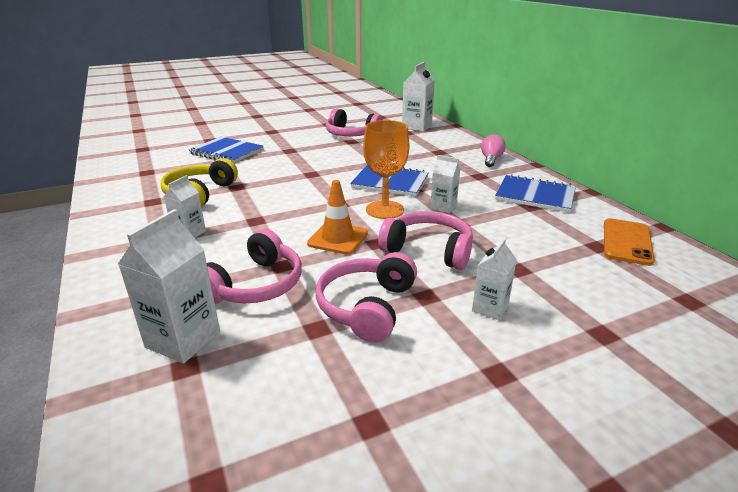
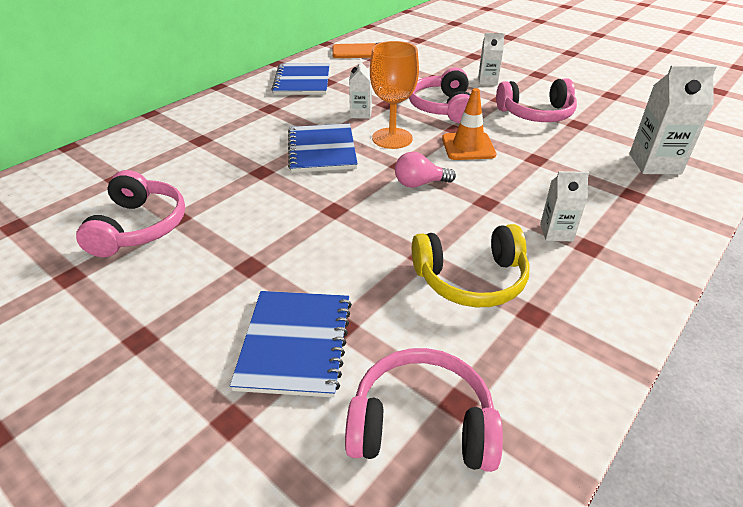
camera: 115 degrees left, 10 degrees up
(255, 285) = (572, 160): pink headphones -> pink headphones (421, 424)
(416, 126) = (81, 176): white carton -> none
(491, 159) = (215, 108): pink light bulb -> pink light bulb (419, 184)

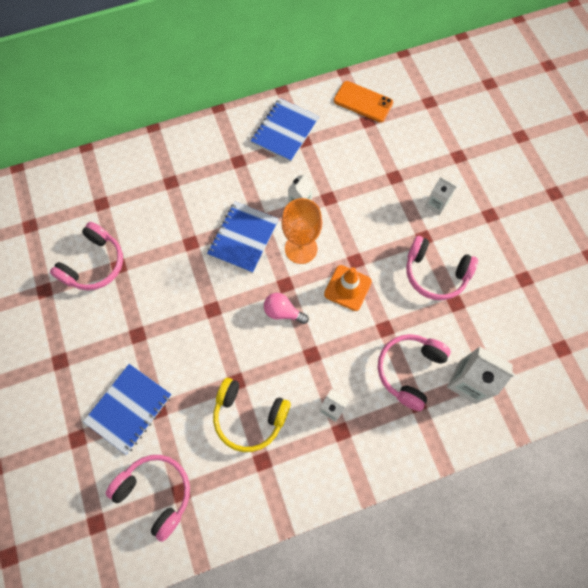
camera: 30 degrees right, 30 degrees up
(443, 107) = (368, 226): pink headphones -> pink headphones (409, 370)

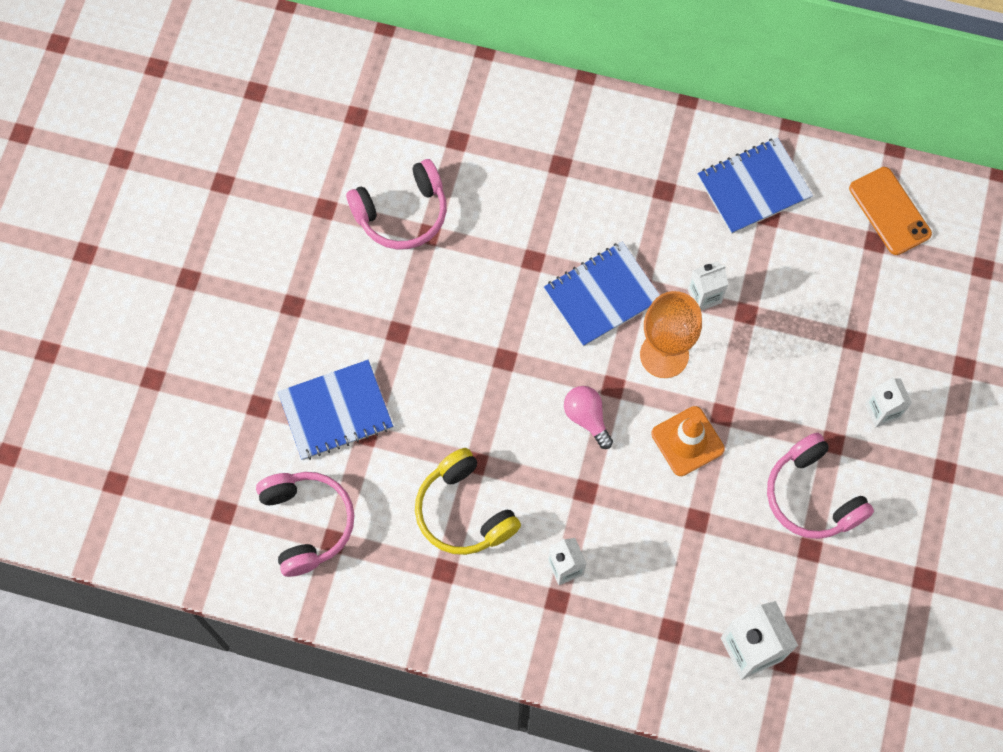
camera: 35 degrees right, 0 degrees up
(409, 370) = (690, 588): pink headphones -> none

